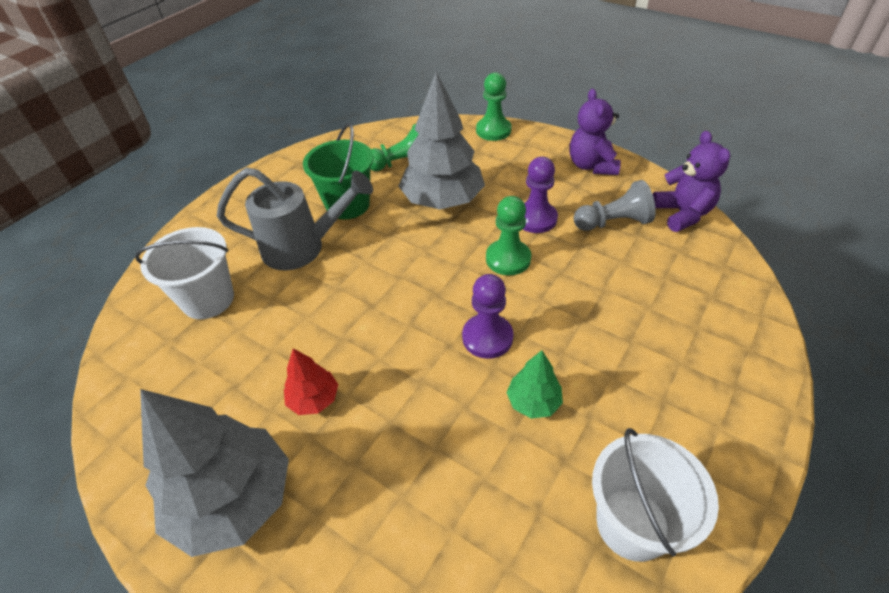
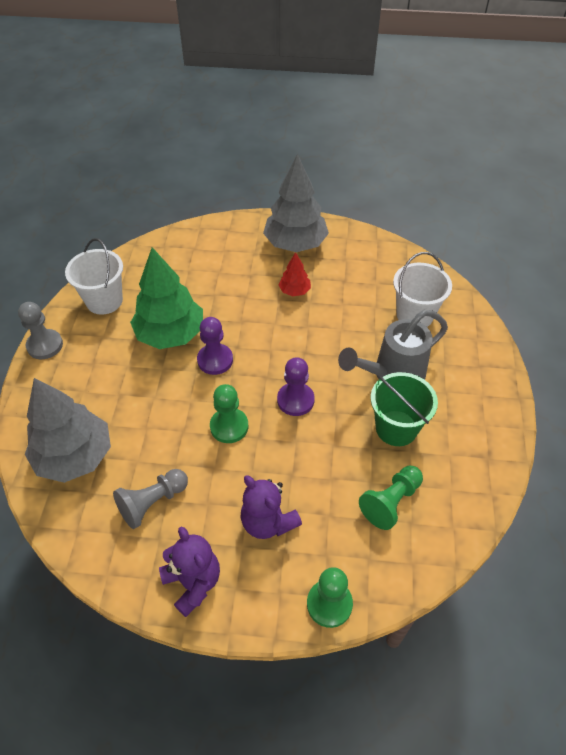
camera: 150 degrees right, 5 degrees up
(442, 201) = (317, 466): grey tree -> grey tree (75, 456)
(533, 402) = (170, 334): green tree -> green tree, size x2.11
(535, 219) = (224, 479): purple pawn -> purple pawn (295, 400)
(682, 214) = (88, 541): purple teddy bear -> purple teddy bear (268, 522)
(748, 467) = (45, 345): none -> grey pawn

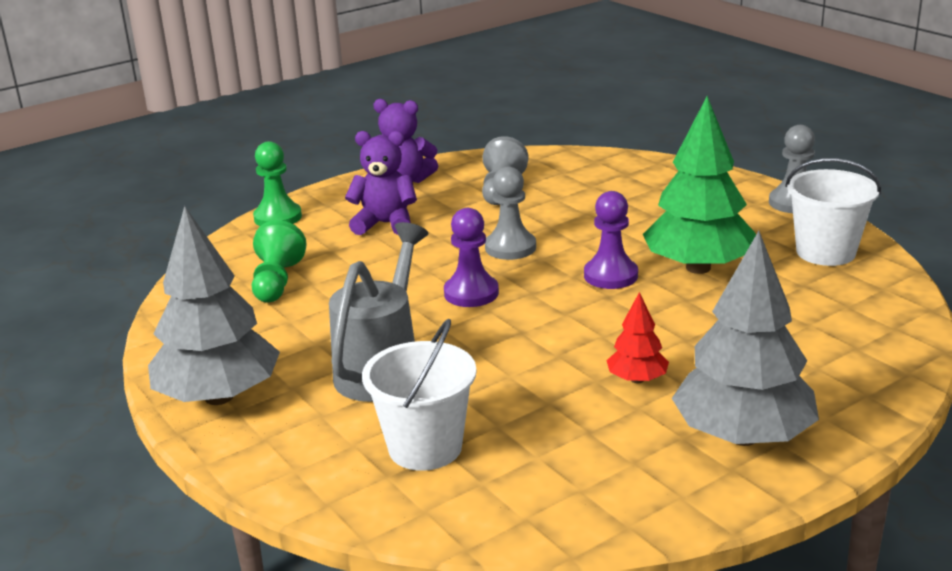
camera: 140 degrees right, 25 degrees down
(75, 456) = (612, 177): grey tree -> grey tree (219, 397)
(229, 426) = (510, 247): green pawn -> grey pawn
(396, 428) = (325, 328): green bucket -> none

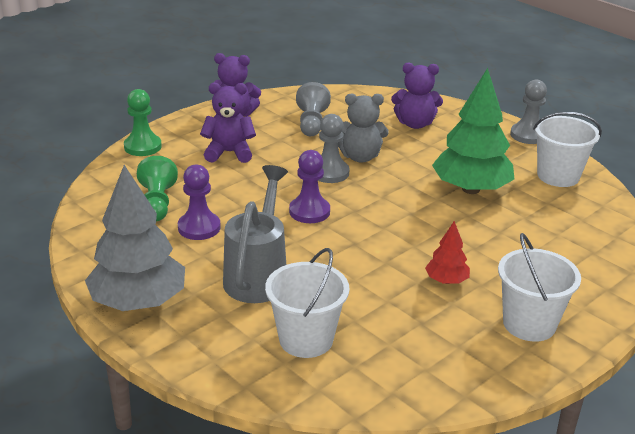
camera: 10 degrees left, 5 degrees up
(556, 229) = (360, 157): none -> grey teddy bear
(610, 275) = (409, 196): purple pawn -> purple pawn (199, 227)
(640, 190) = (415, 124): none -> purple teddy bear
(742, 436) = (529, 324): grey tree -> white bucket

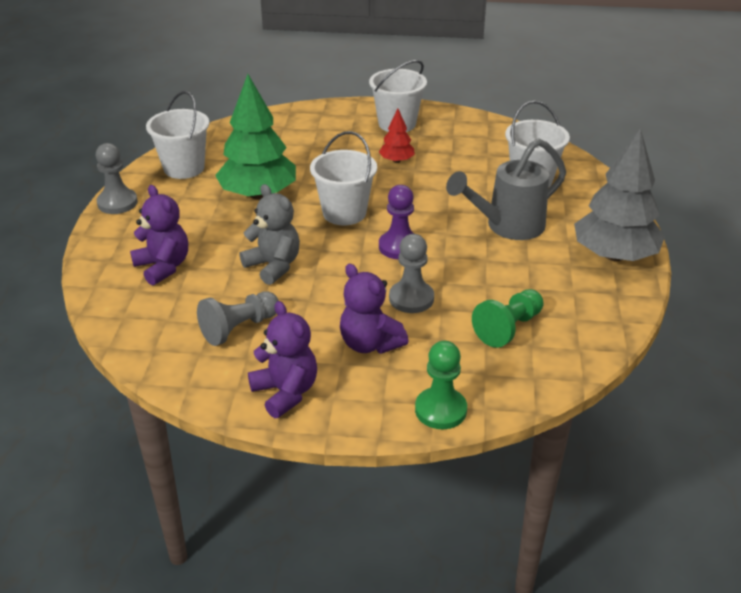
camera: 130 degrees left, 5 degrees up
(199, 227) = (502, 284): purple pawn -> none
(330, 173) = (325, 267): grey pawn -> grey pawn (411, 298)
(390, 212) = (344, 213): none -> white bucket

